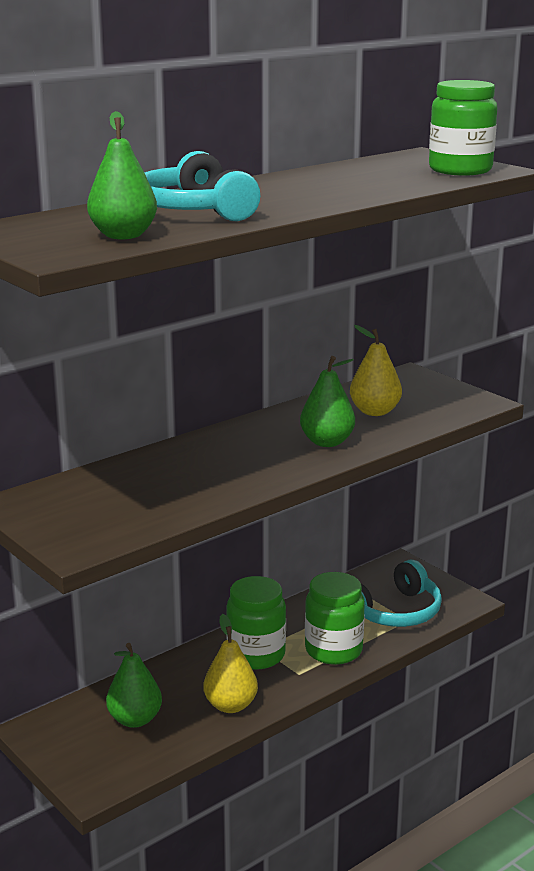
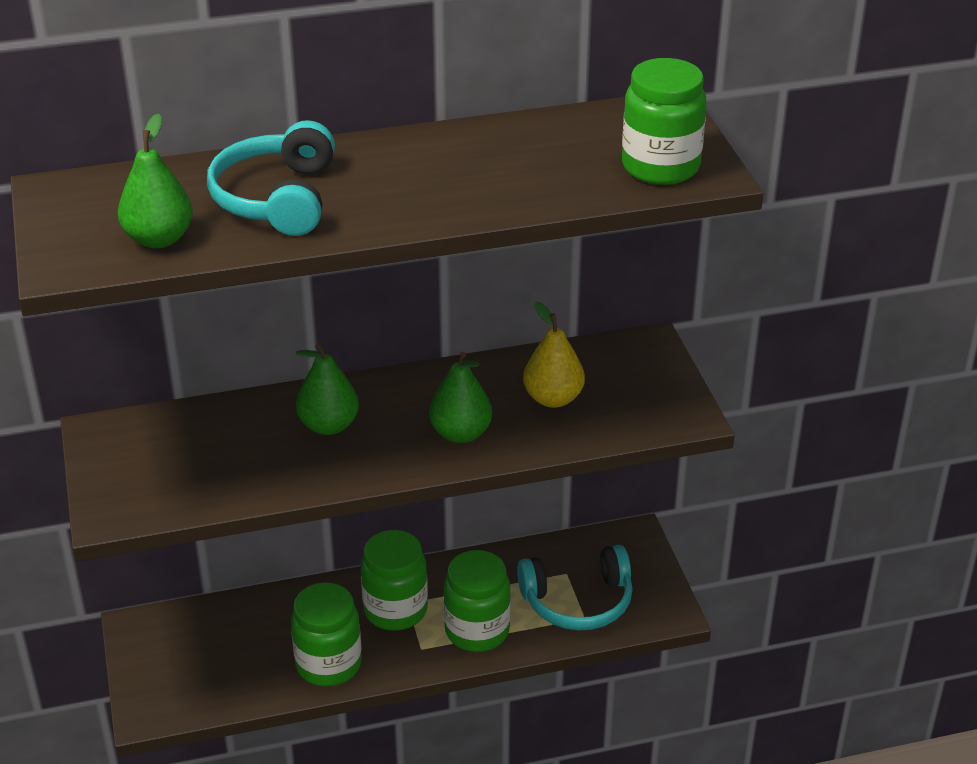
camera: 25 degrees right, 15 degrees up
(135, 719) = (230, 649): green pear -> green pear (328, 425)
(230, 705) = (328, 664): yellow pear -> green jar

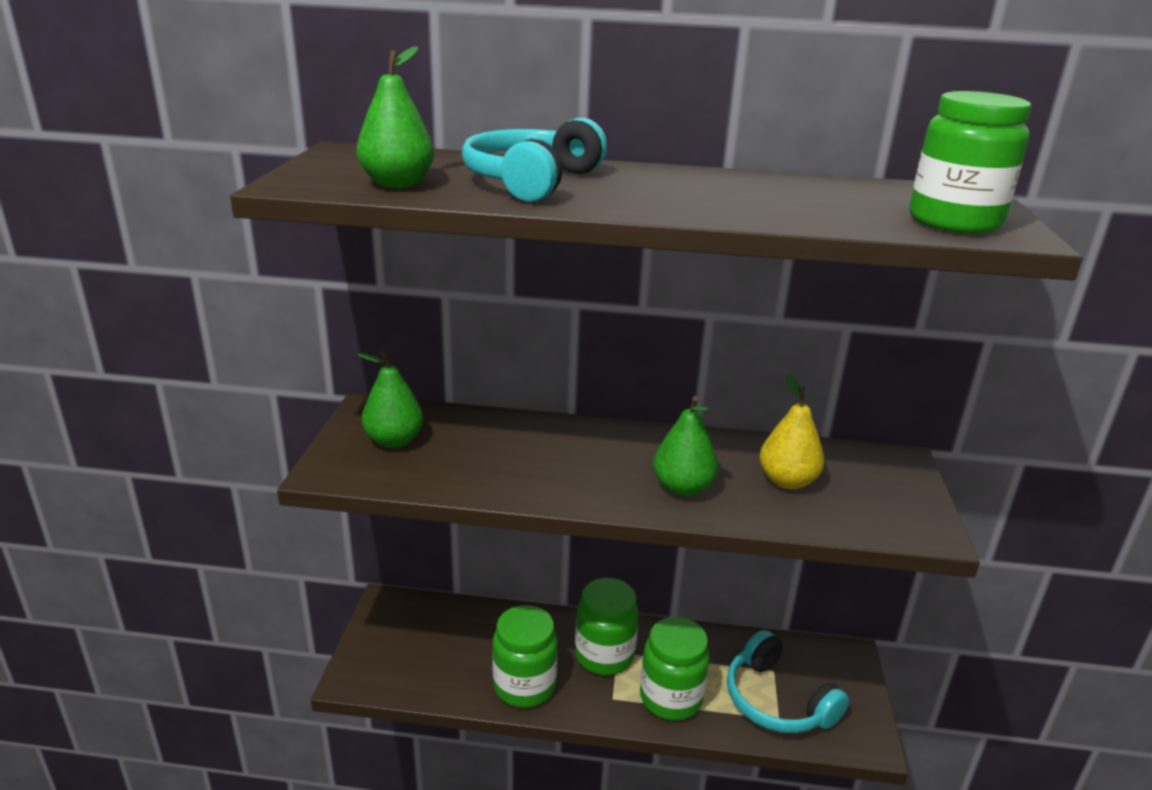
camera: 20 degrees right, 10 degrees down
(328, 425) = (562, 451): green pear -> green pear (394, 441)
(578, 601) = (777, 700): turquoise headphones -> turquoise headphones turned 45 degrees clockwise

